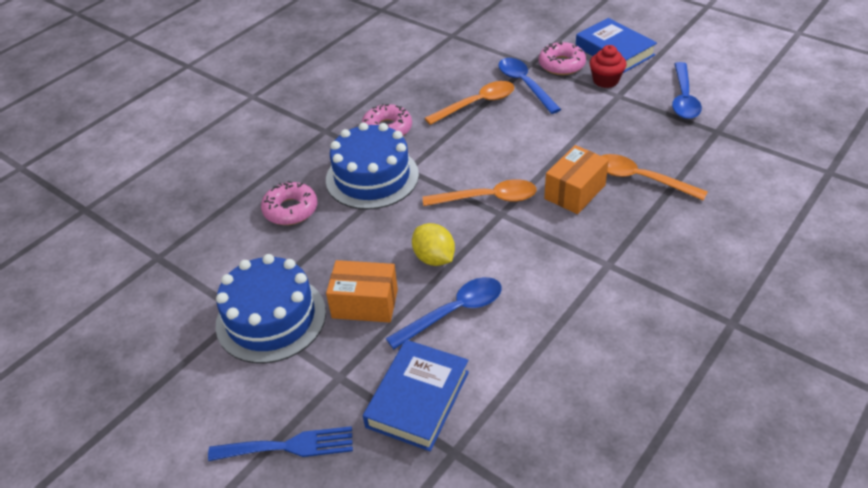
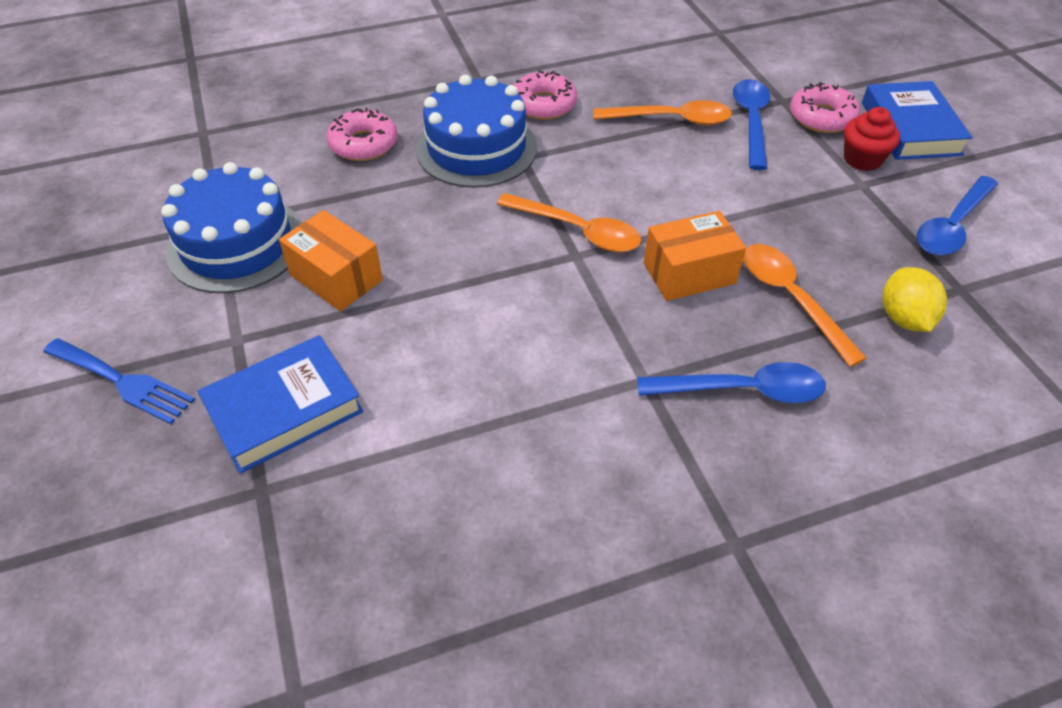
camera: 30 degrees right, 5 degrees up
(434, 258) = (453, 267): yellow lemon -> yellow lemon (904, 318)
(454, 312) = (415, 337): blue spoon -> blue spoon (742, 390)

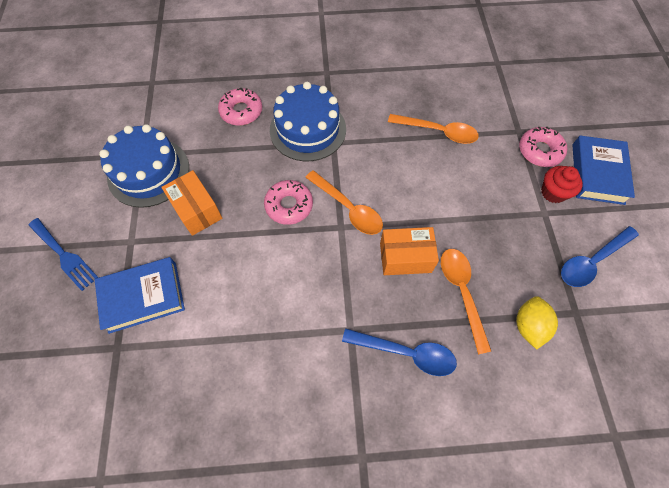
camera: 15 degrees right, 15 degrees up
(543, 104) = (360, 102): pink donut -> pink donut (289, 205)
(751, 121) = (490, 144): blue spoon -> none

